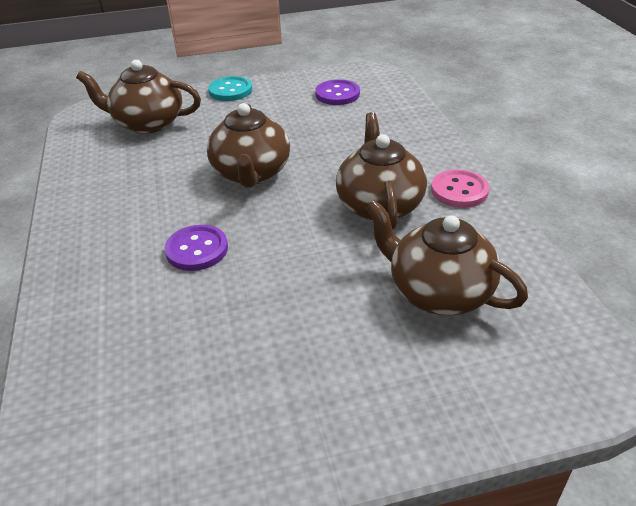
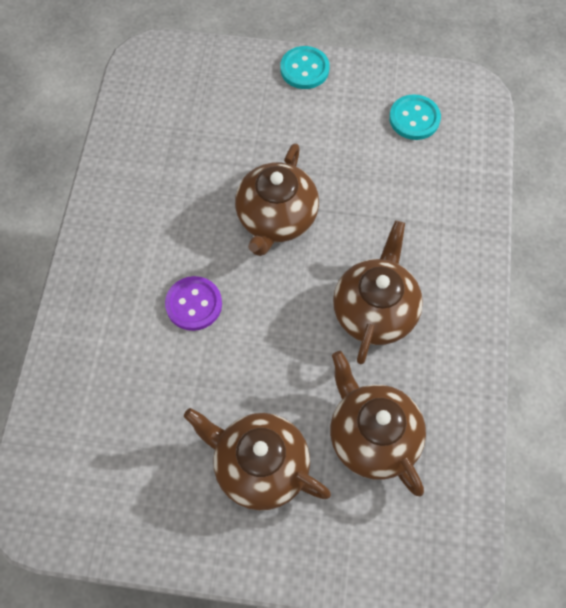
camera: 20 degrees right, 25 degrees up
(148, 123) = (203, 98): brown teapot -> brown teapot (259, 466)
(337, 94) = (414, 118): purple button -> turquoise button
(459, 190) = (459, 321): pink button -> none

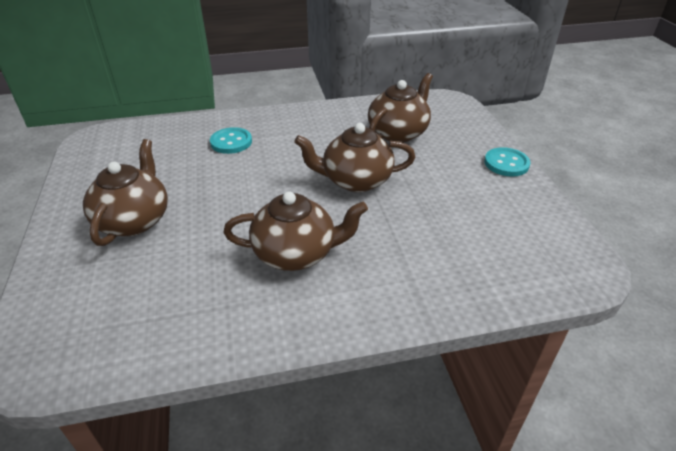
camera: 70 degrees right, 25 degrees down
(194, 304) = (262, 161): purple button -> none
(372, 436) = (169, 279): brown teapot -> brown teapot (398, 133)
(414, 118) = (516, 235): turquoise button -> turquoise button (231, 142)

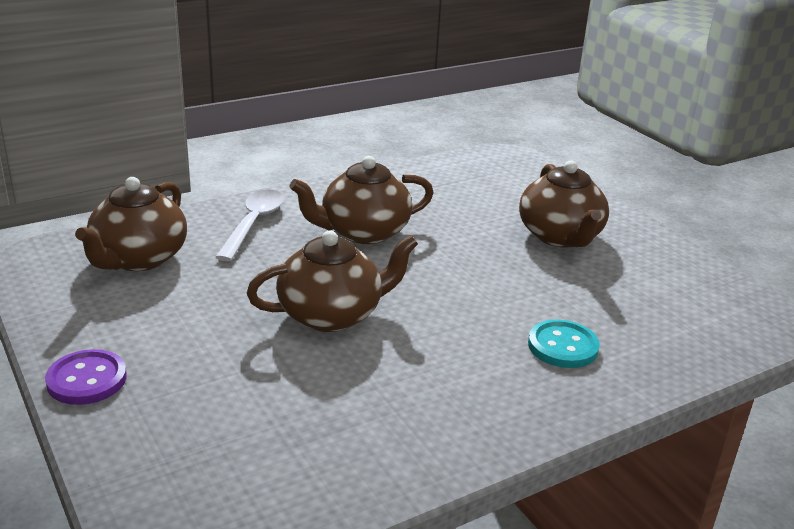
camera: 160 degrees right, 10 degrees down
(394, 282) = (253, 224): none -> white spoon
(398, 133) = (287, 415): brown teapot -> brown teapot (138, 259)
(506, 163) = (87, 379): turquoise button -> purple button

